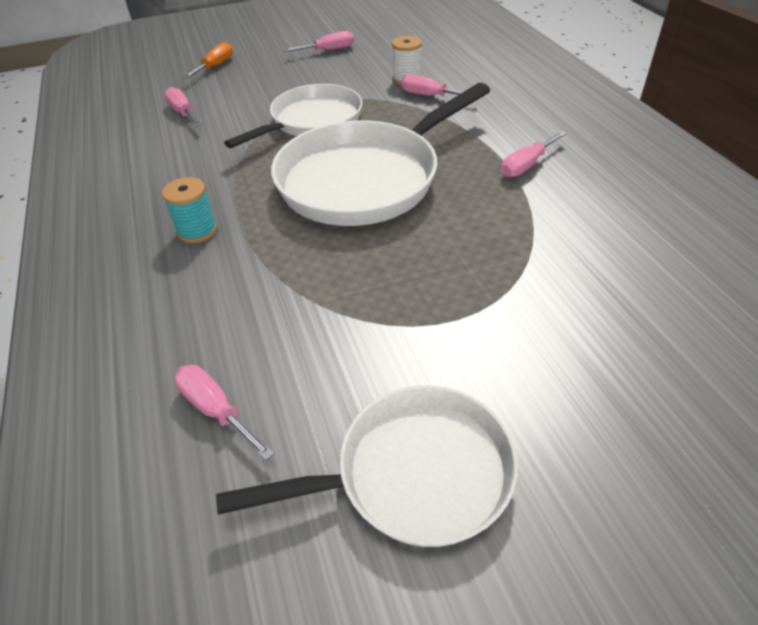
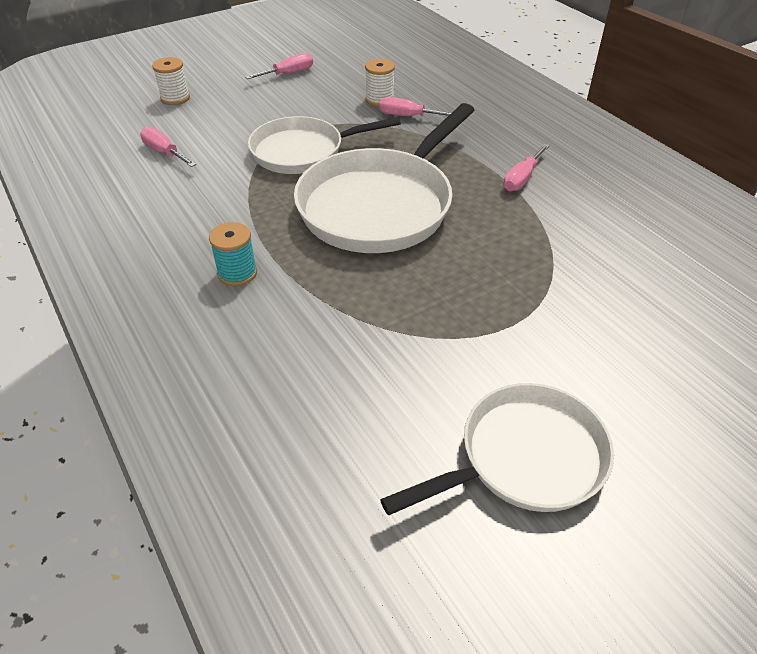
camera: 15 degrees left, 0 degrees up
(215, 66) = (175, 98): orange screwdriver -> white spool
(216, 410) = (333, 435): pink screwdriver -> none
(312, 122) = (303, 151): white pan -> white pan turned 135 degrees counterclockwise

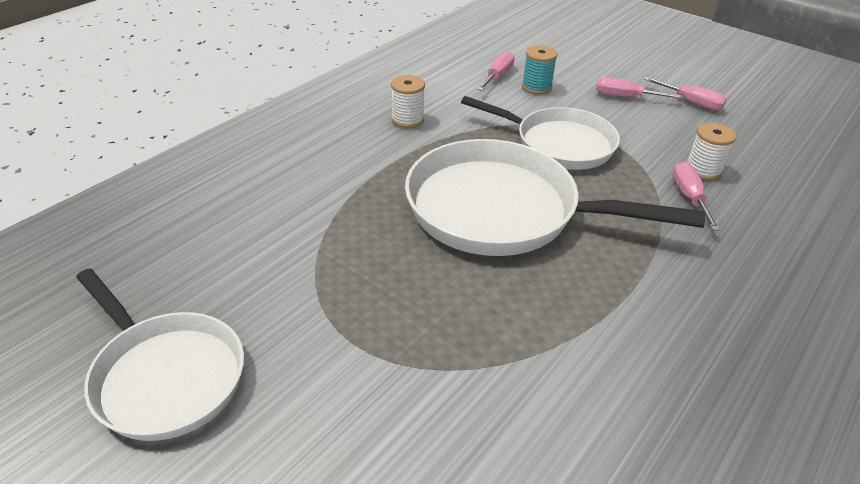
camera: 70 degrees right, 5 degrees down
(175, 98) = (583, 58): white spool -> white spool (407, 120)
(237, 273) = (357, 152): turquoise spool -> turquoise spool (536, 87)
(303, 151) = (558, 144): white pan -> white pan turned 150 degrees clockwise
(522, 178) = (636, 316): pink screwdriver -> pink screwdriver (625, 97)

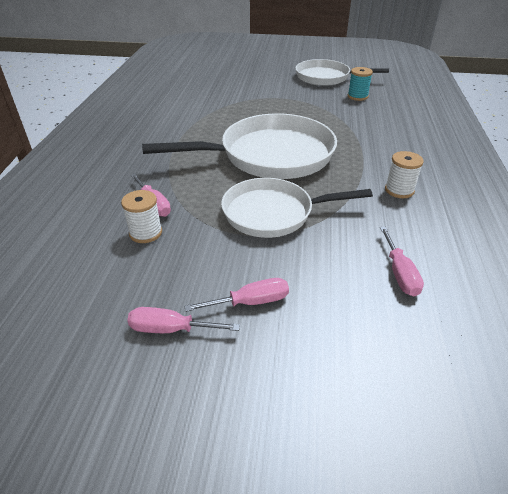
camera: 150 degrees right, 0 degrees up
(536, 87) = (348, 274): turquoise spool -> turquoise spool (357, 96)

